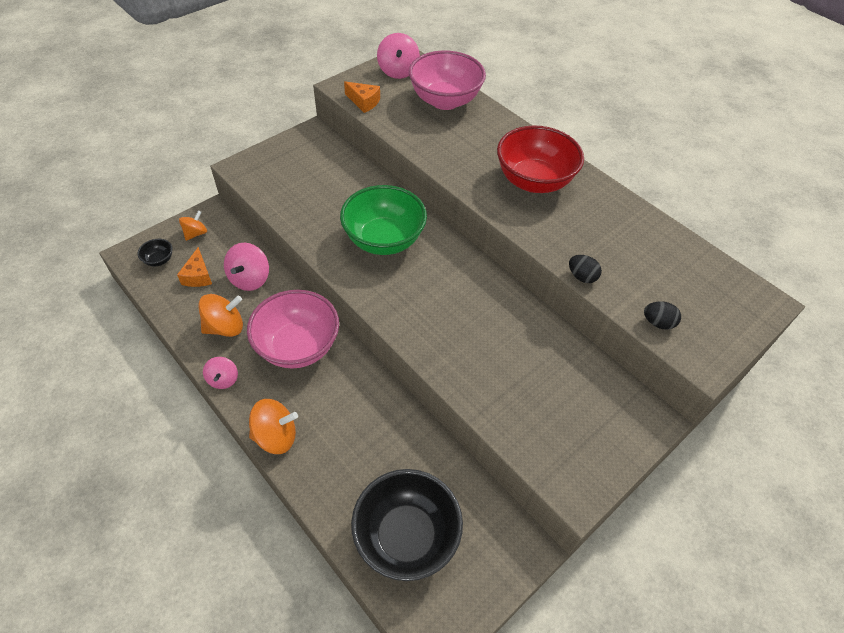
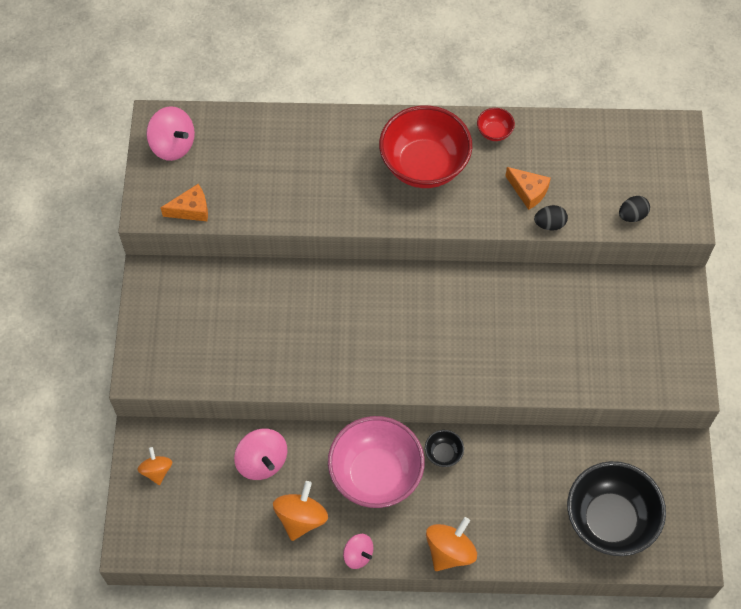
camera: 45 degrees left, 10 degrees up
(159, 260) = (163, 524): black bowl -> black bowl (443, 454)
(198, 276) = (217, 502): orange cheese -> orange cheese (528, 191)
(384, 240) = (351, 323): green bowl -> none
(445, 101) = (256, 143): pink bowl -> none
(608, 199) = (494, 132): none -> red bowl

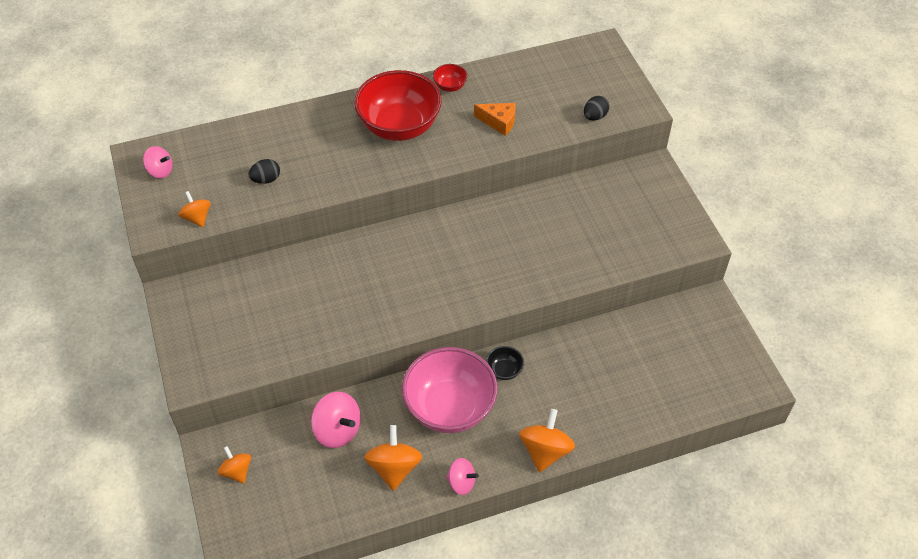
camera: 20 degrees left, 10 degrees down
(173, 145) = (160, 171): pink spinning top -> pink spinning top, size x0.63
(191, 209) = (197, 218): orange cheese -> orange spinning top
(549, 224) = (528, 141): black egg -> black egg (266, 179)
(610, 520) = (675, 378): black bowl -> none

